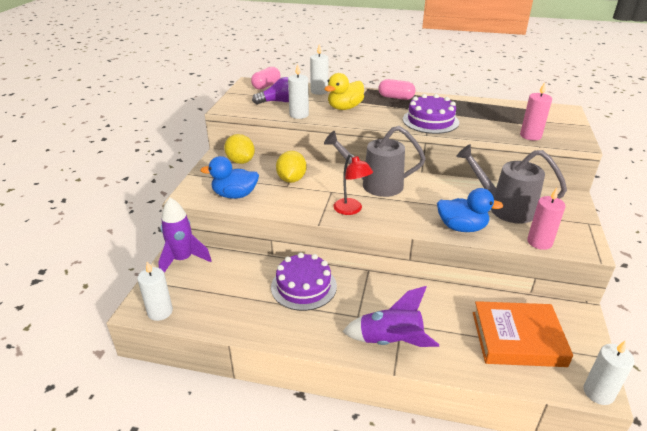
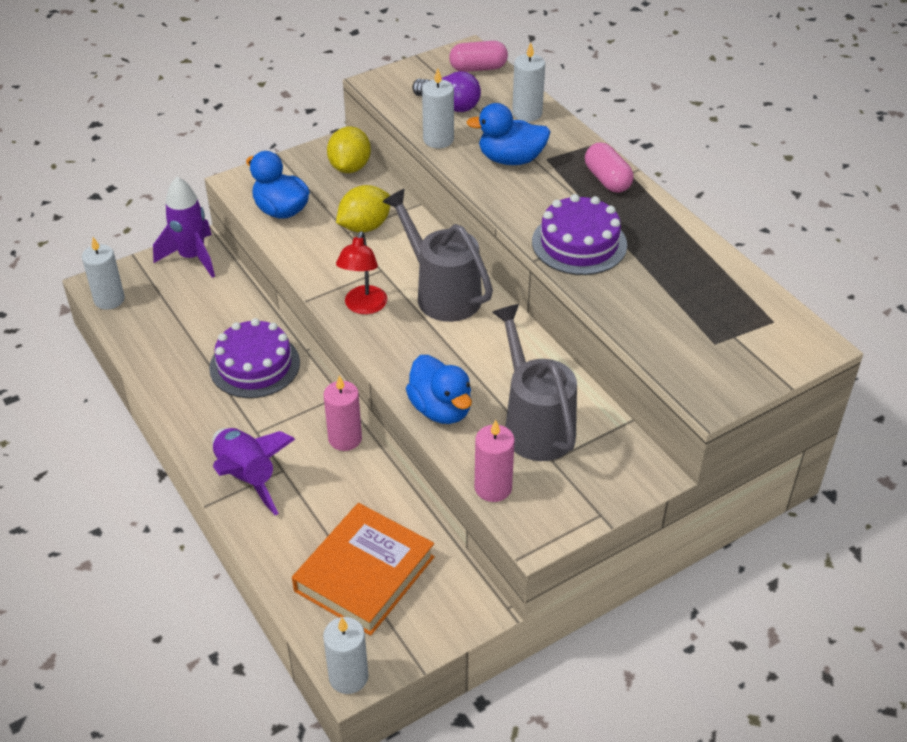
camera: 45 degrees right, 10 degrees up
(345, 108) = (511, 159): yellow duck -> blue duck
(517, 338) = (364, 574): orange book -> orange book turned 75 degrees clockwise
(530, 136) = (664, 347): pink candle -> pink candle (345, 438)

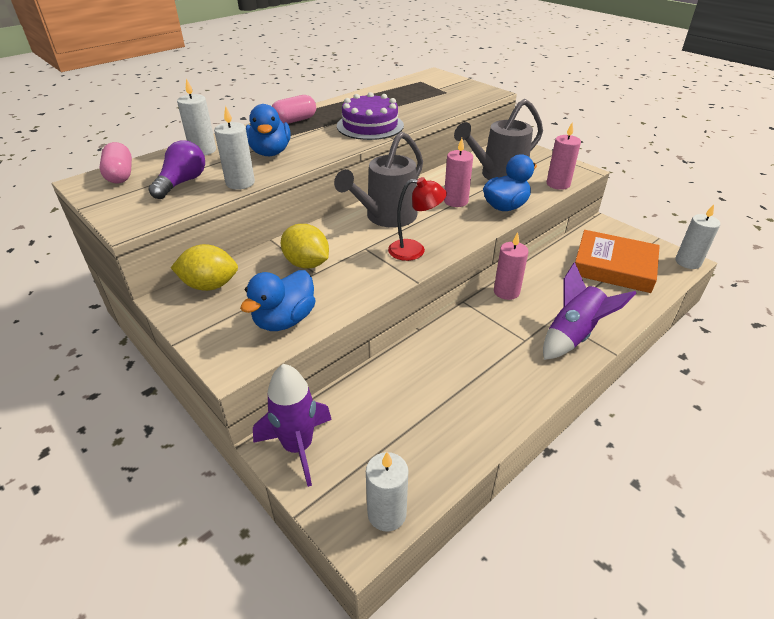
camera: 100 degrees left, 5 degrees down
(255, 365) = (449, 357): purple cake -> none
(467, 362) = (456, 201): none -> pink candle

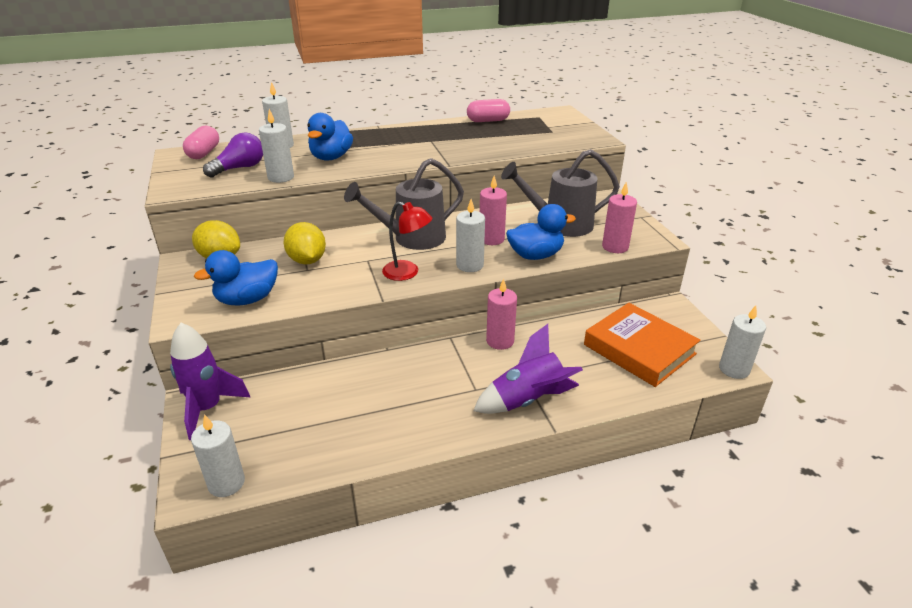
camera: 25 degrees right, 5 degrees down
(294, 121) = (381, 134): pink capsule -> pink capsule (488, 121)
(370, 126) = (441, 150): purple cake -> none
(461, 229) = (470, 265): none -> white candle

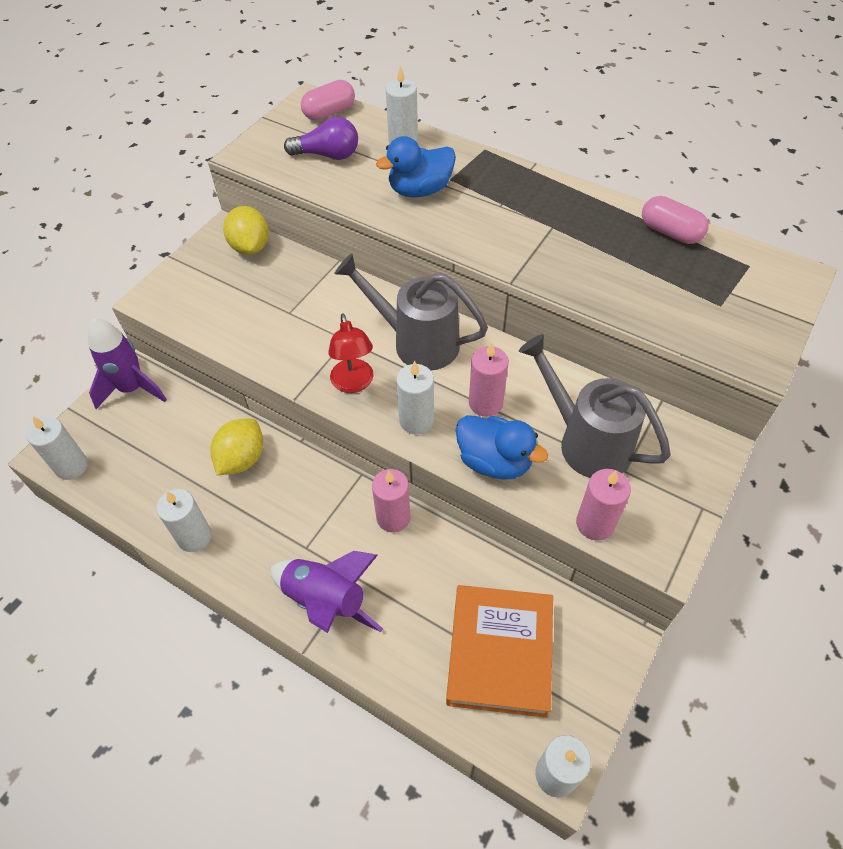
camera: 50 degrees right, 20 degrees up
(247, 299) = (210, 313): blue duck -> none
(281, 177) = (340, 192): white candle -> white candle (194, 537)
(307, 260) = (302, 301): yellow lemon -> yellow lemon (242, 459)

